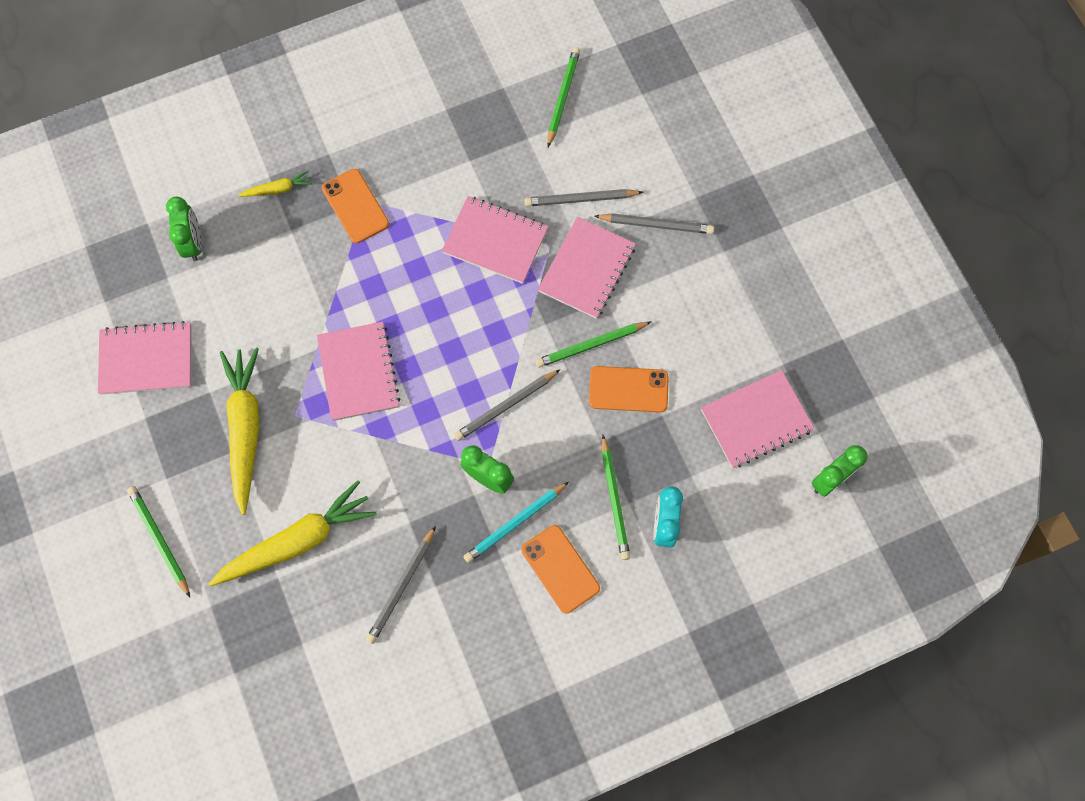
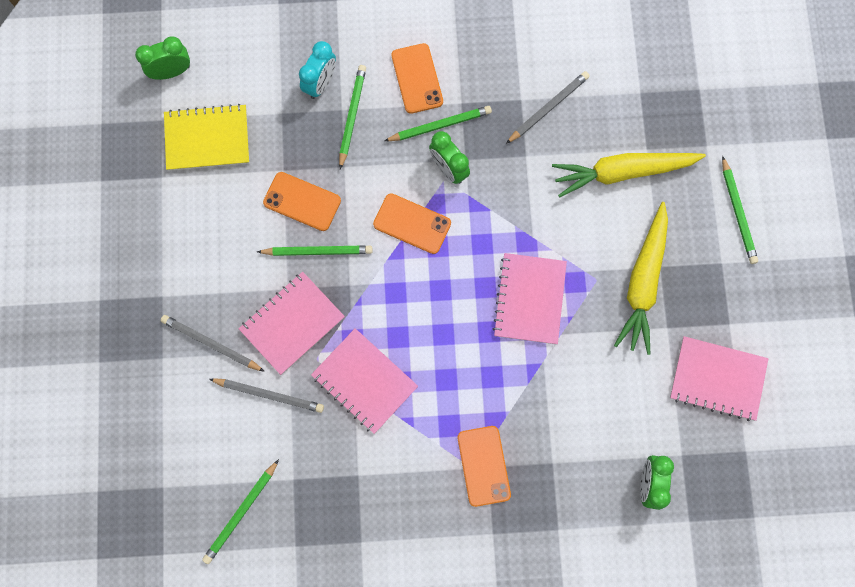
camera: 160 degrees left, 5 degrees up
(278, 189) = (553, 512): yellow carrot -> none
(506, 406) = (412, 223): grey pencil -> orange phone
(515, 523) = (440, 125): turquoise pencil -> green pencil
(756, 420) = (207, 139): pink notebook -> yellow notebook

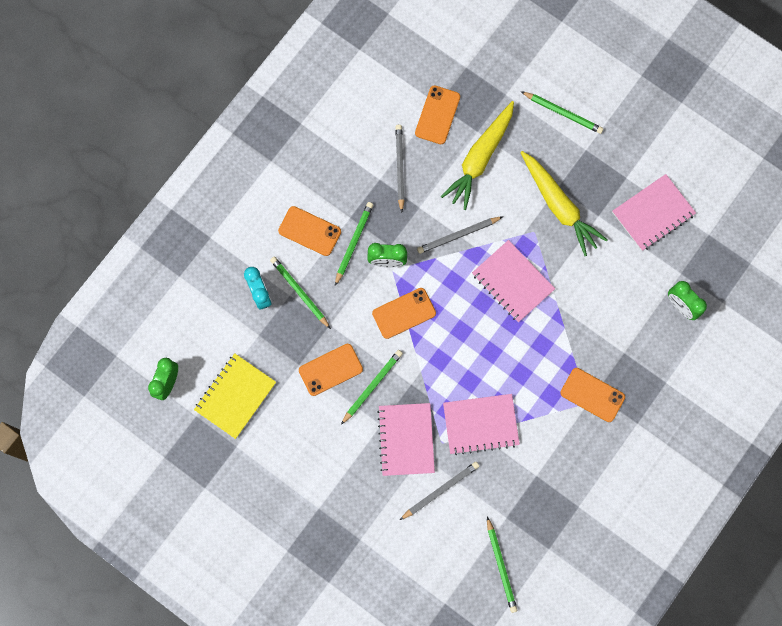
camera: 50 degrees left, 0 degrees up
(211, 343) = (377, 501): grey pencil -> grey pencil (458, 235)
(629, 101) = (437, 115): none -> orange phone

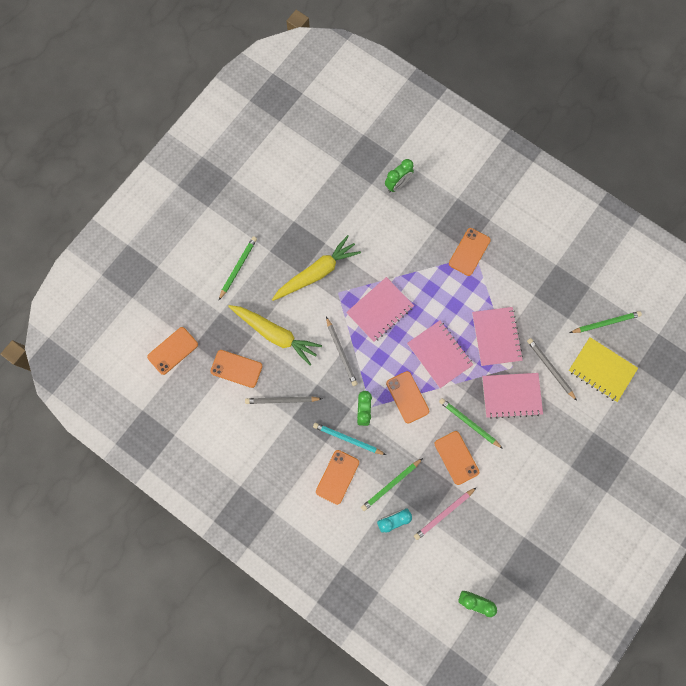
camera: 90 degrees left, 0 degrees up
(235, 396) = (482, 539): yellow notebook -> yellow notebook (601, 370)
(265, 353) = (444, 513): none -> pink pencil
(353, 243) = (347, 439): green pencil -> turquoise pencil
(458, 43) = (173, 351): none -> orange phone
(653, 213) = (323, 202): pink notebook -> pink notebook (439, 354)

